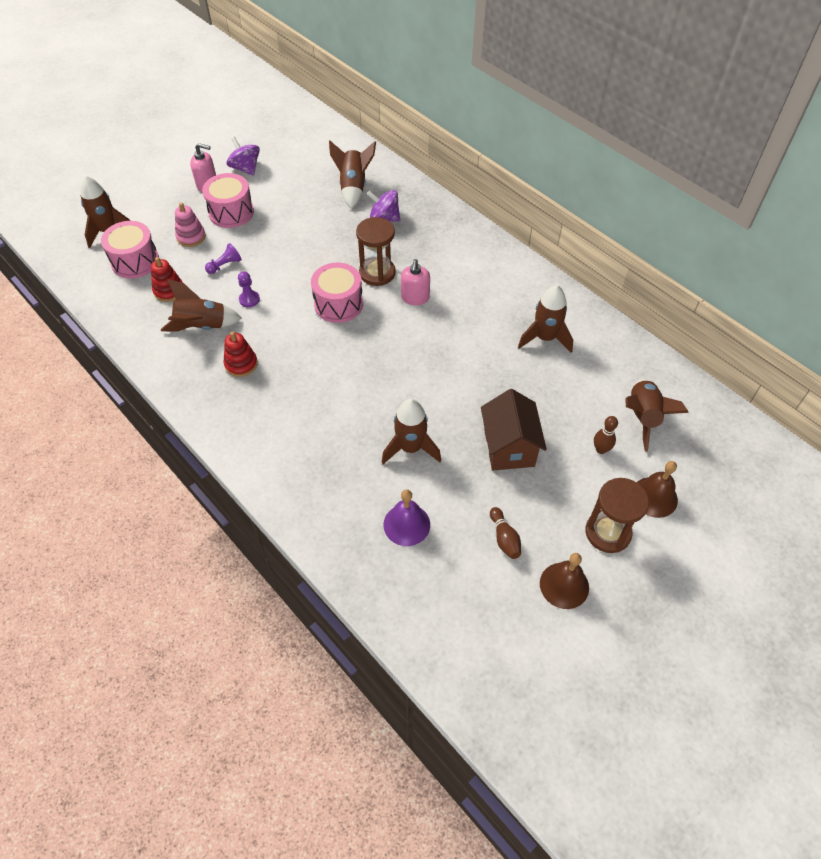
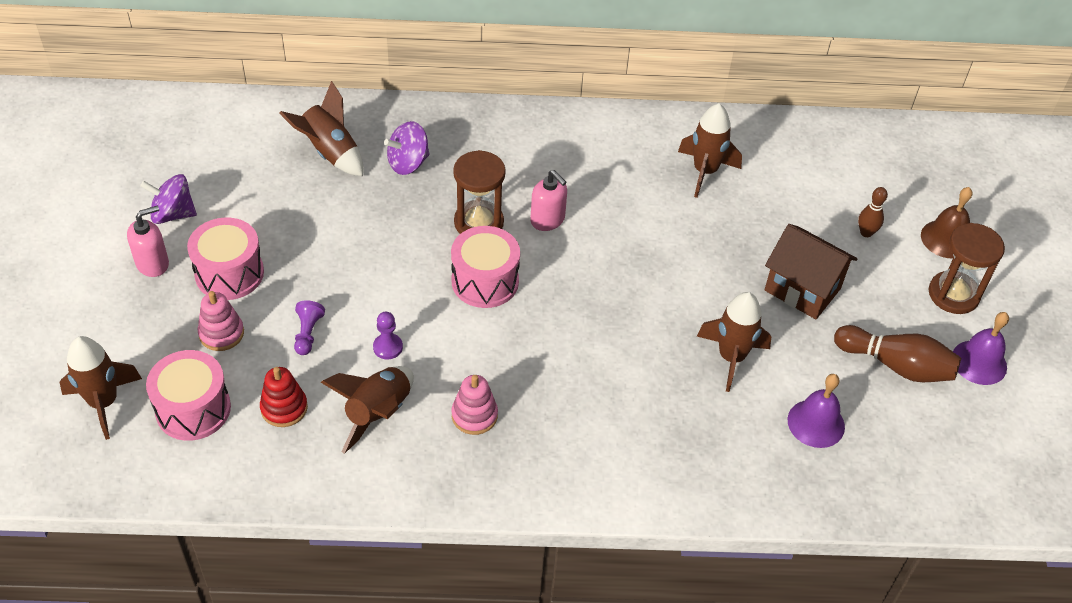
camera: 50 degrees left, 5 degrees down
(241, 364) = (474, 415): red stacking toy -> pink stacking toy
(504, 538) = (896, 365): brown bowling pin -> brown bowling pin, size x1.78
(564, 585) = (979, 362): brown bell -> purple bell
(642, 417) = (859, 181): brown rocket -> none

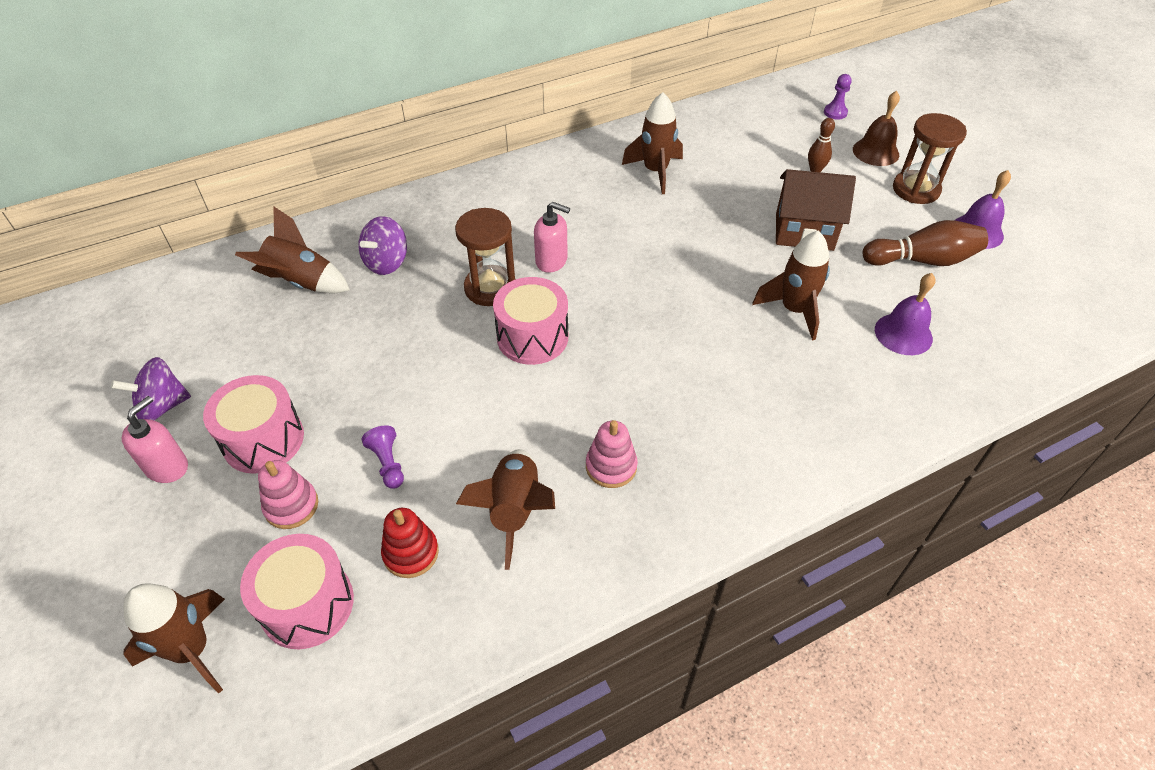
camera: 25 degrees left, 0 degrees up
(388, 347) = (480, 439): purple pawn -> purple pawn (835, 112)

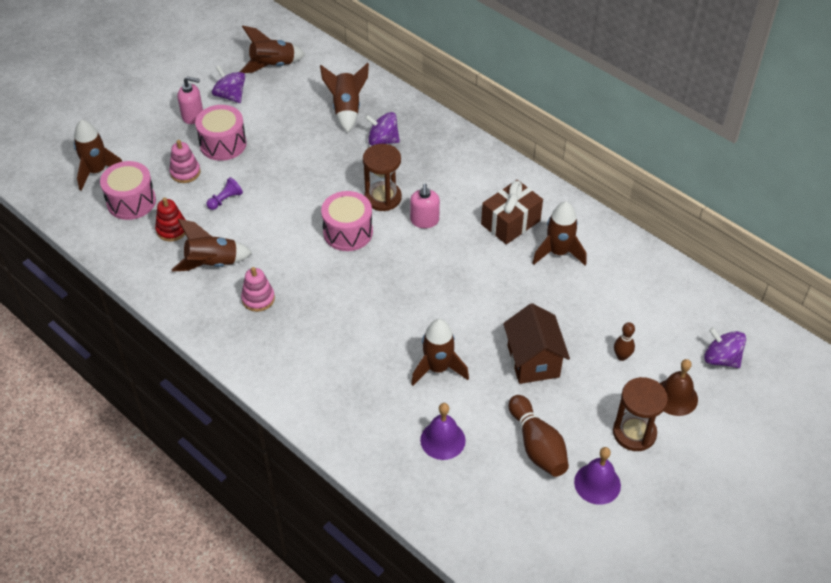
camera: 70 degrees right, 0 degrees up
(142, 340) = (273, 66): none -> brown rocket
(593, 193) = (510, 222): none -> brown gift
(835, 112) = (721, 359): purple pawn -> purple spinning top

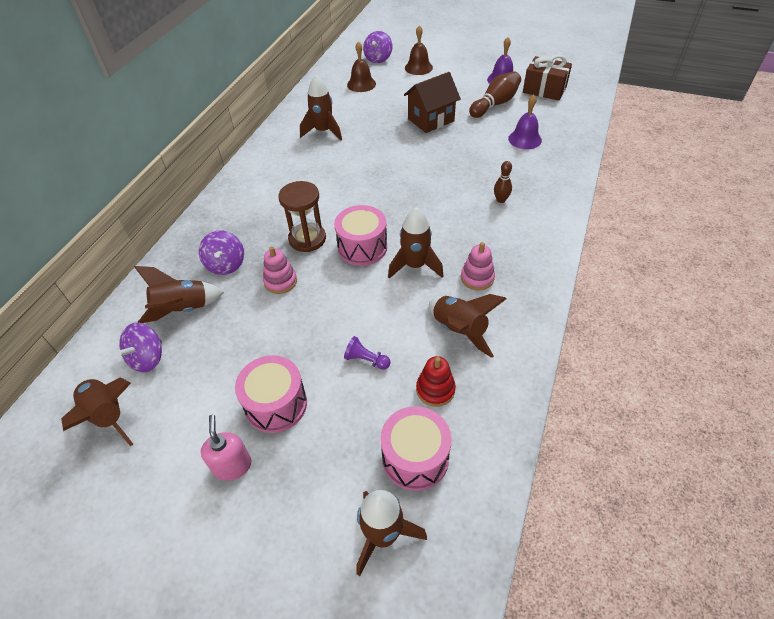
camera: 110 degrees left, 0 degrees up
(185, 172) = (340, 422): pink stacking toy -> pink stacking toy (280, 281)
(230, 96) = (180, 439): purple spinning top -> purple spinning top (148, 358)
(424, 221) = (324, 205): pink soap dispenser -> none
(438, 368) = (469, 157): brown rocket -> brown rocket (415, 266)
(510, 222) = (303, 160): brown gift -> brown gift (544, 90)
(621, 356) = (401, 89): brown bowling pin -> brown bowling pin (501, 200)
(634, 433) = (456, 75): brown hourglass -> none
(655, 318) = (361, 84): none -> brown bell

